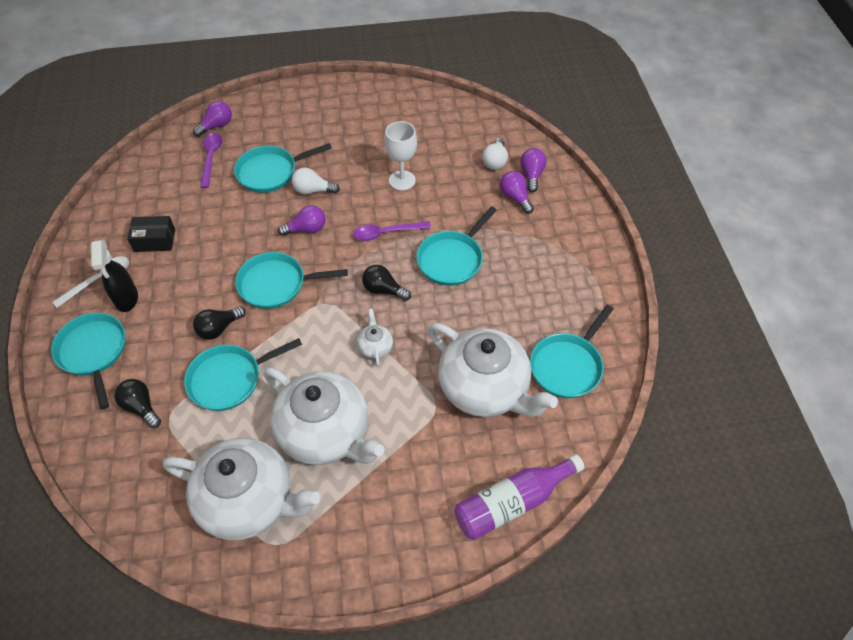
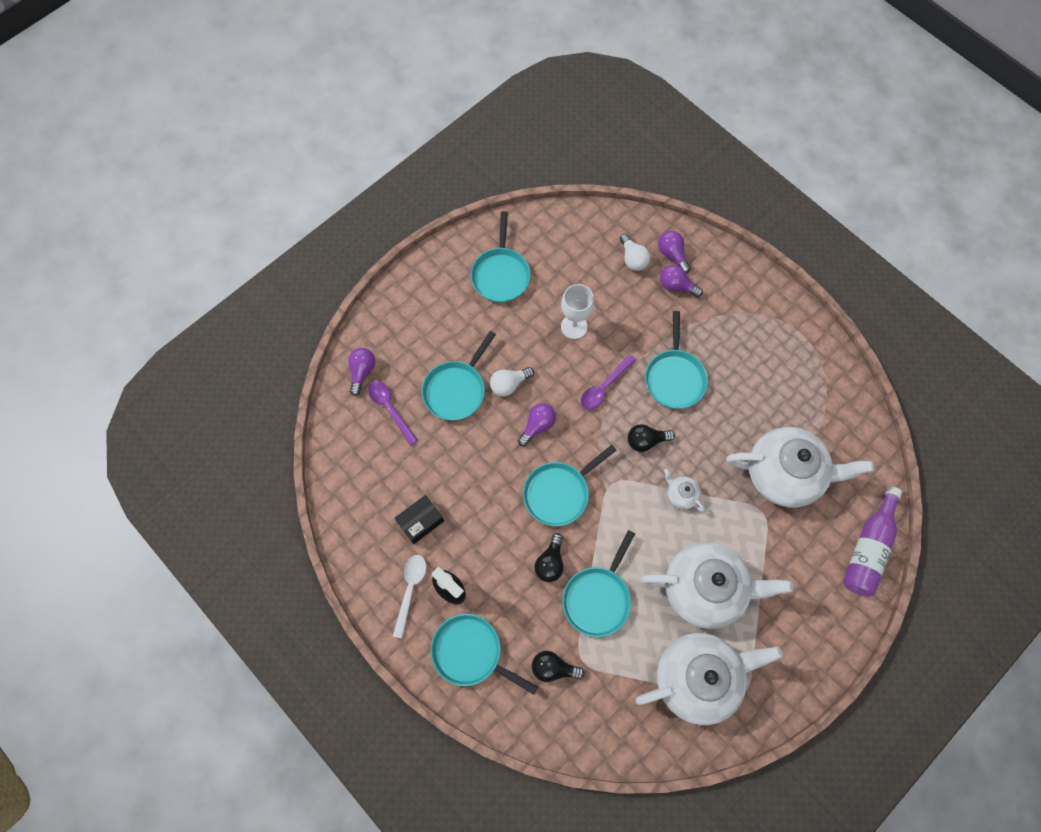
camera: 35 degrees left, 15 degrees up
(567, 365) = (825, 415): turquoise pan -> turquoise pan (501, 274)

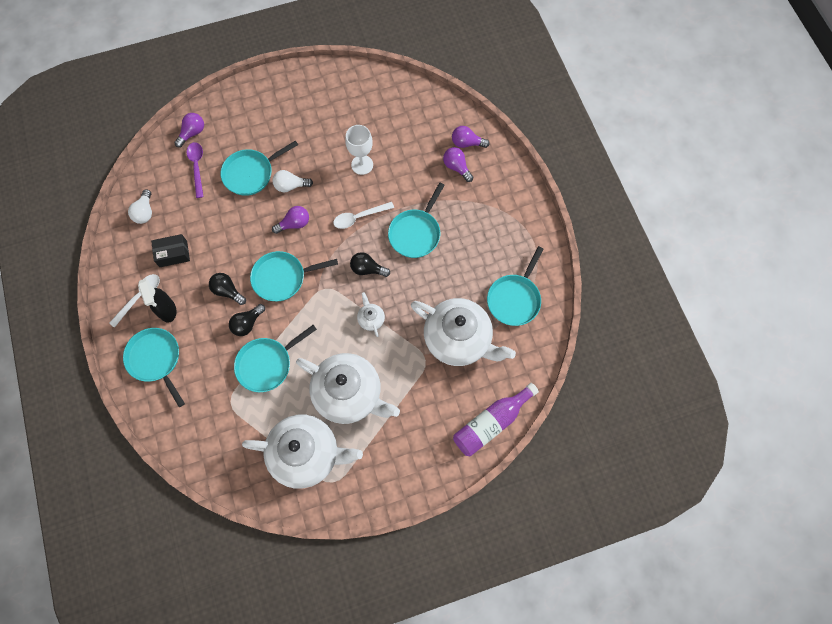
camera: 25 degrees right, 0 degrees up
(501, 274) = (330, 105): turquoise pan -> turquoise pan (514, 299)
(553, 668) = (207, 398): black light bulb -> black light bulb (227, 291)
(604, 387) = (359, 217): purple spoon -> white spoon
(633, 259) = (435, 134): white light bulb -> white light bulb (145, 212)
(672, 254) = (467, 143): purple light bulb -> purple light bulb turned 75 degrees counterclockwise

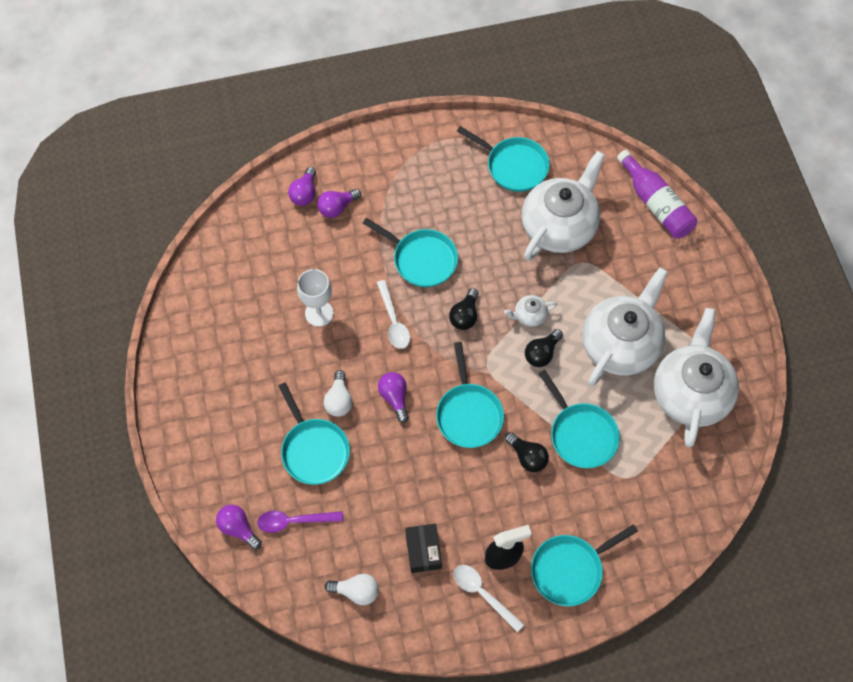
camera: 85 degrees left, 5 degrees down
(227, 291) = (482, 480): black light bulb -> black light bulb (542, 353)

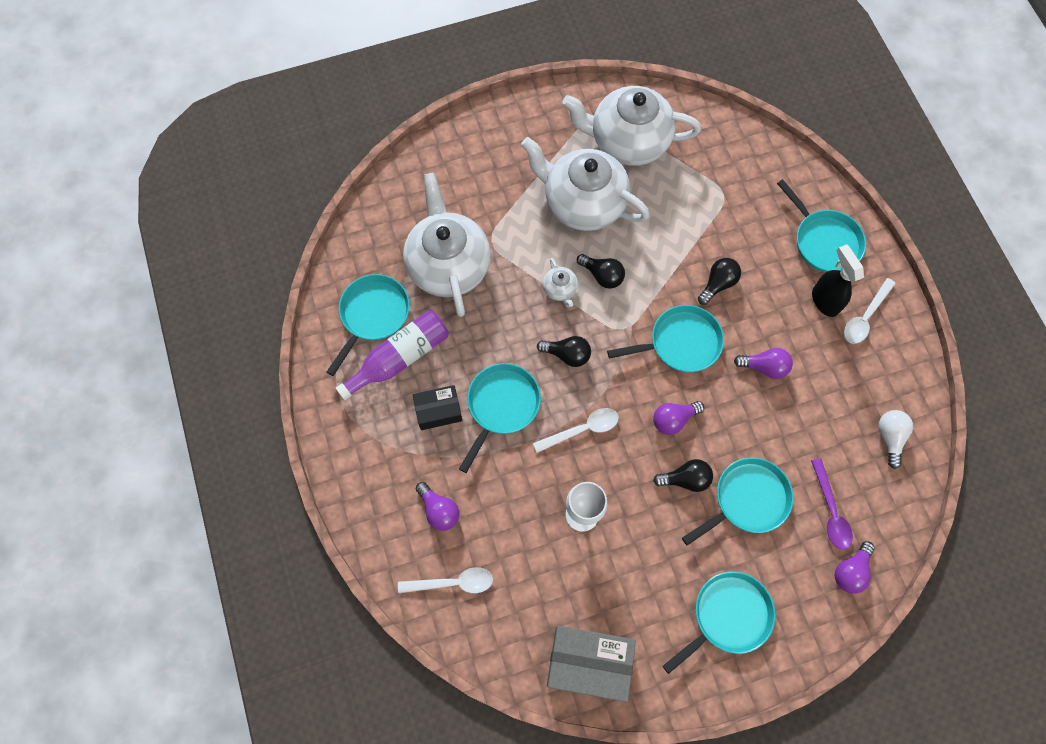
camera: 95 degrees left, 5 degrees up
(199, 306) = (589, 663): none -> grey box
(278, 214) = (452, 582): none -> white spoon
(304, 193) = (421, 552): purple light bulb -> purple light bulb (764, 367)
(339, 400) = (685, 479): white light bulb -> black light bulb
(423, 551) = (834, 375): black box -> black box (438, 411)
(559, 226) = (448, 265): white teapot -> white teapot turned 45 degrees clockwise
(581, 434) = (686, 236): turquoise pan -> turquoise pan (727, 616)
(656, 204) = (415, 172): purple bottle -> purple bottle (400, 358)

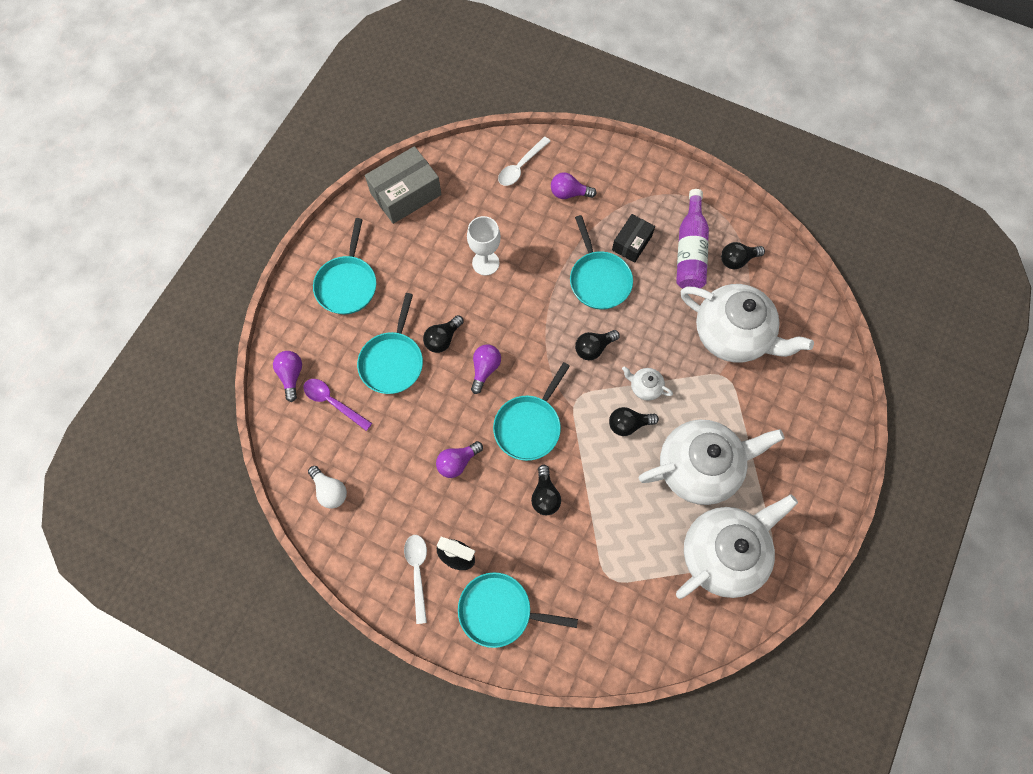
camera: 135 degrees right, 0 degrees up
(373, 315) = (737, 260): turquoise pan -> black light bulb
(582, 429) = (535, 310): white spoon -> none

